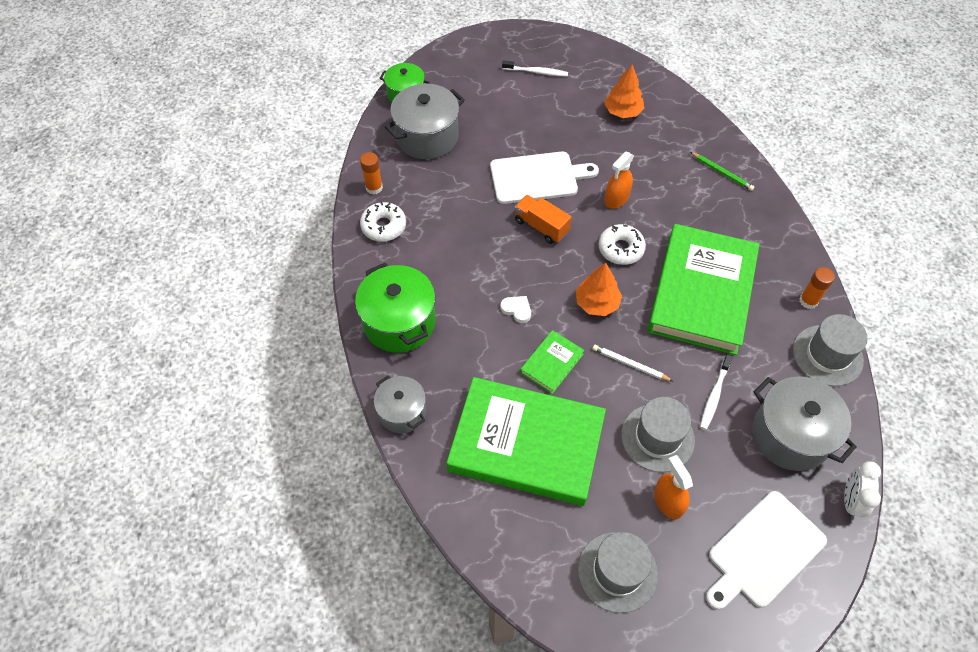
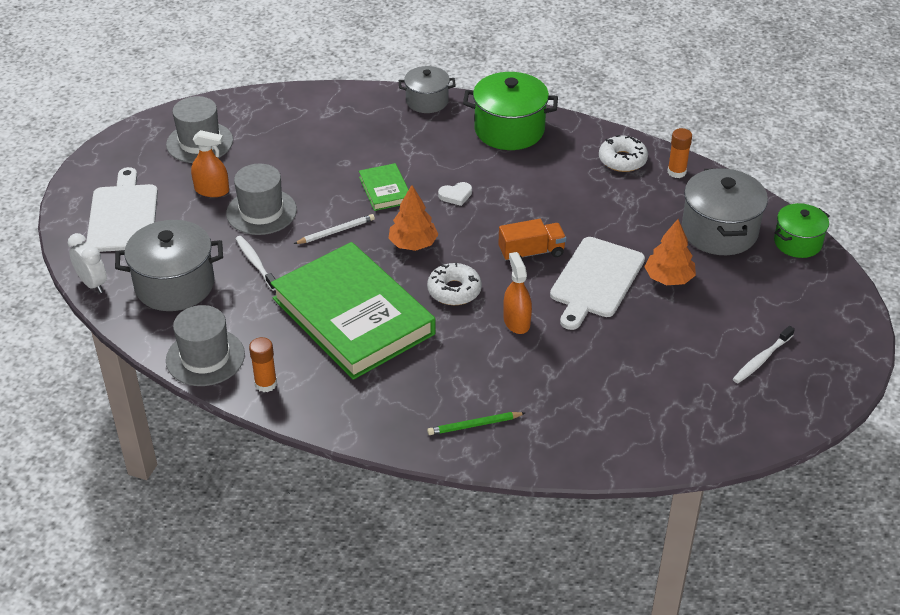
camera: 125 degrees right, 15 degrees down
(526, 444) = (334, 146): green book -> none
(623, 111) = (636, 397): orange tree -> orange tree (668, 278)

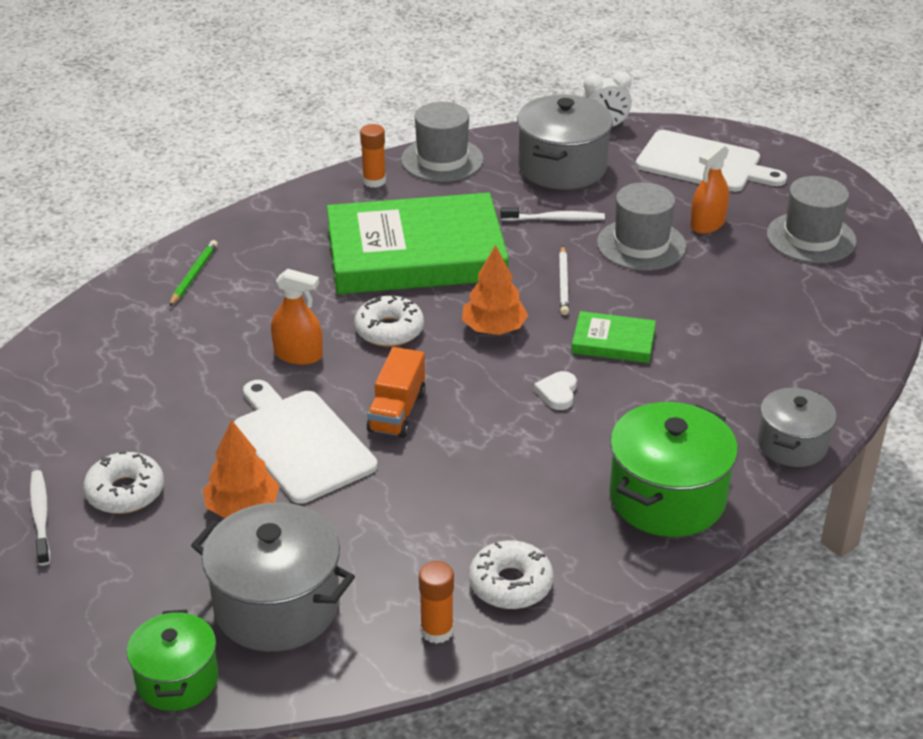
camera: 120 degrees right, 5 degrees down
(707, 334) = (125, 492): none -> white donut

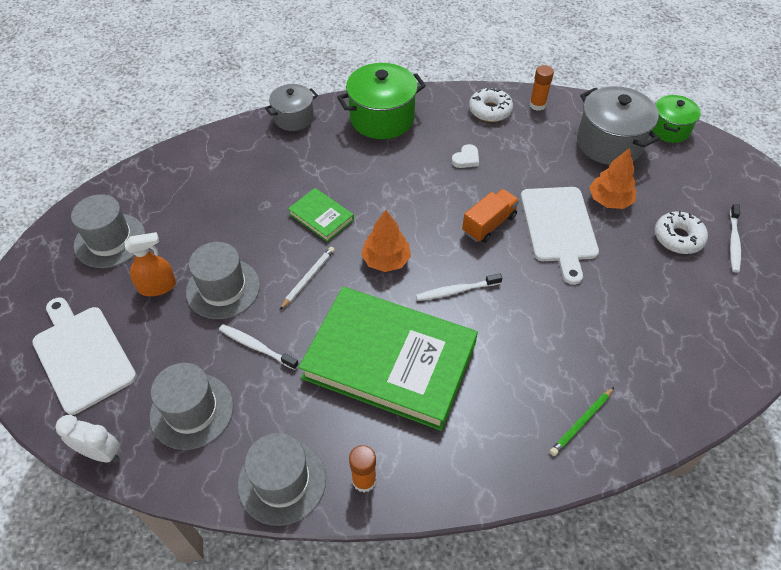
camera: 150 degrees left, 15 degrees up
(298, 355) = (530, 297): orange spray bottle -> none
(389, 330) = (456, 291): white donut -> white toothbrush
(557, 393) = (385, 196): white heart -> white heart (466, 159)
(562, 167) = (192, 411): grey pot -> grey hat

